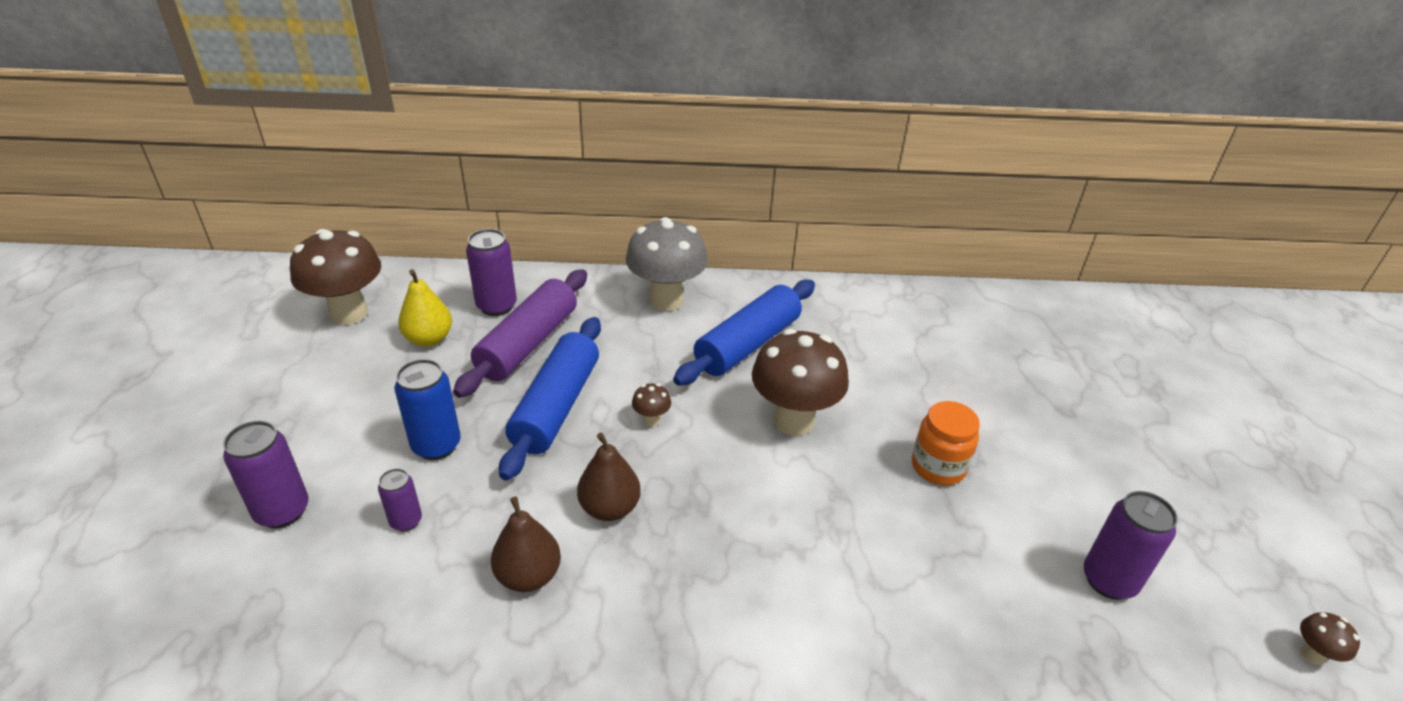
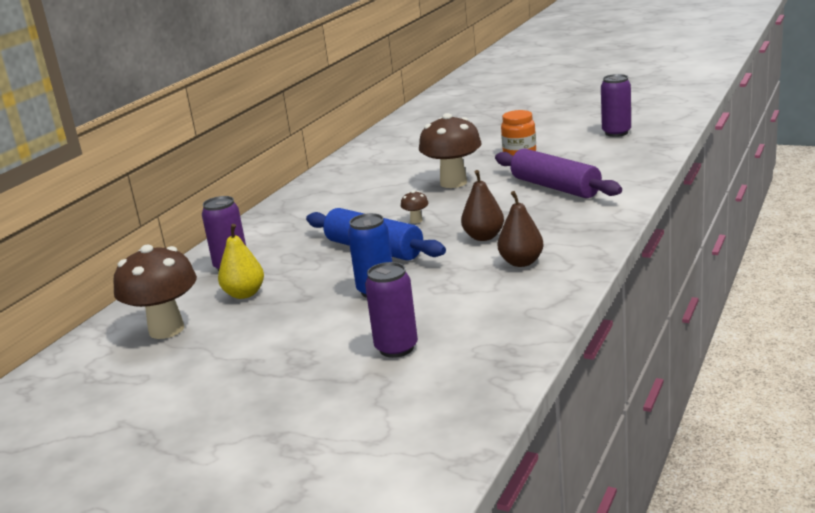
camera: 60 degrees left, 15 degrees down
(406, 521) = (444, 301): purple can -> none
(527, 344) = (293, 256): purple rolling pin -> purple rolling pin (555, 187)
(666, 300) = (296, 208): grey mushroom -> none
(747, 344) = (371, 188): blue rolling pin -> none
(1312, 655) = (674, 108): brown mushroom -> none

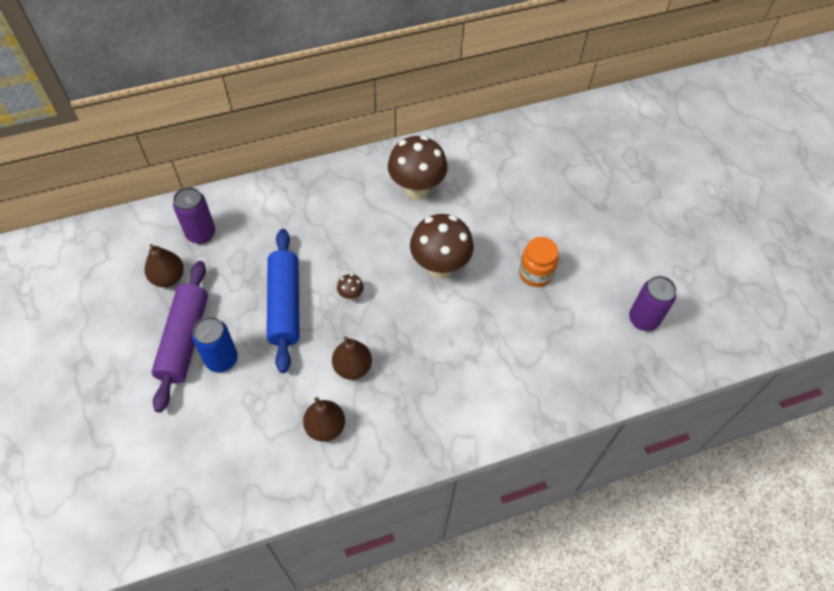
camera: 40 degrees right, 35 degrees up
(166, 330) = (96, 273): brown mushroom -> brown mushroom (416, 189)
(244, 294) = (168, 277): yellow pear -> brown pear
(396, 348) = (150, 438): purple can -> none
(555, 187) = (482, 353): purple rolling pin -> purple rolling pin (184, 340)

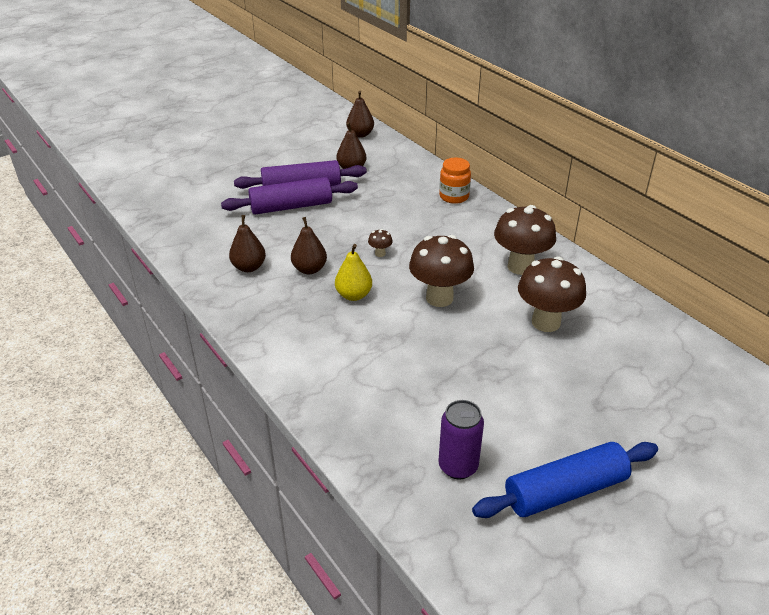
camera: 75 degrees right, 20 degrees down
(91, 247) = (360, 134): none -> brown pear
(201, 234) = (398, 172): purple can -> none
(222, 359) = (291, 207): blue can -> purple rolling pin
(284, 305) = (353, 223): blue rolling pin -> blue rolling pin (565, 490)
(411, 337) = (353, 295): none -> yellow pear
(498, 201) = (546, 322): none -> brown mushroom
(535, 273) = (470, 365): orange jar -> orange jar (454, 196)

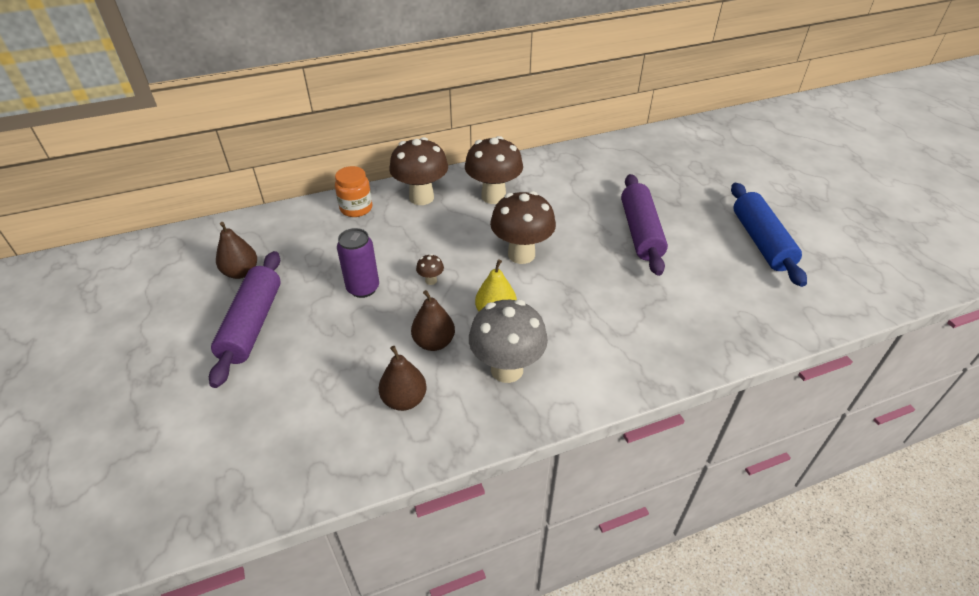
camera: 75 degrees left, 5 degrees up
(291, 207) = (291, 341): purple rolling pin -> purple rolling pin (640, 232)
(291, 311) = (507, 369): none -> grey mushroom
(360, 134) = (165, 251): brown pear -> none
(458, 466) = (738, 290): purple can -> purple can (363, 288)
(546, 322) = (574, 202): brown mushroom -> brown mushroom (421, 197)

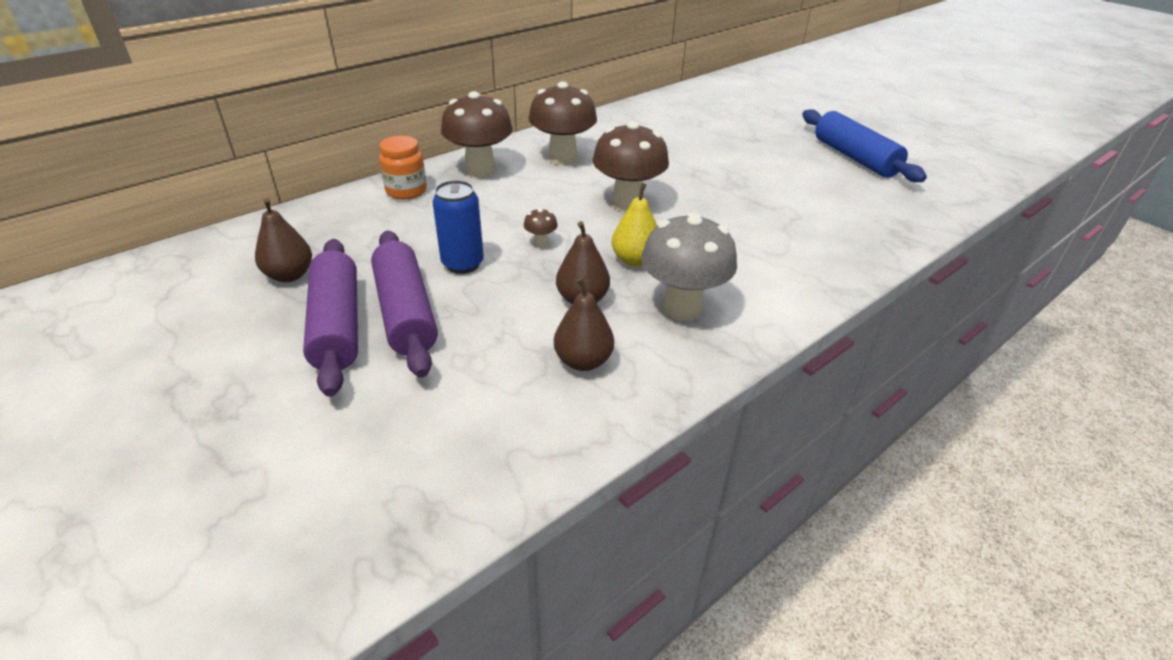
camera: 20 degrees left, 5 degrees down
(363, 288) = (462, 264): purple can -> blue can
(640, 232) = (737, 166): purple rolling pin -> purple rolling pin (406, 313)

